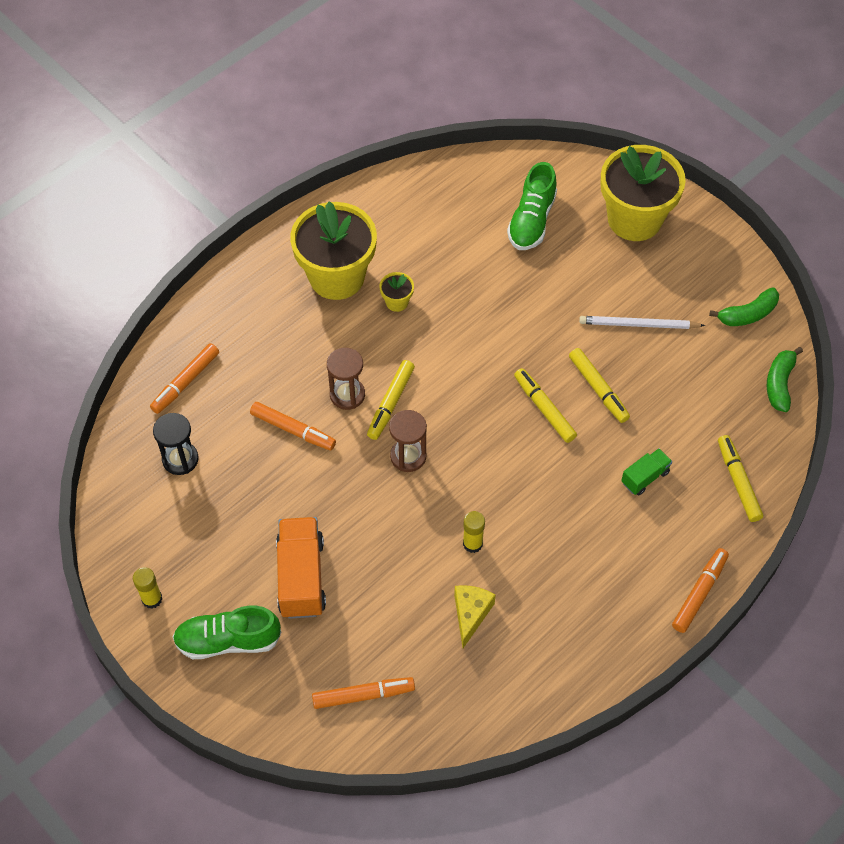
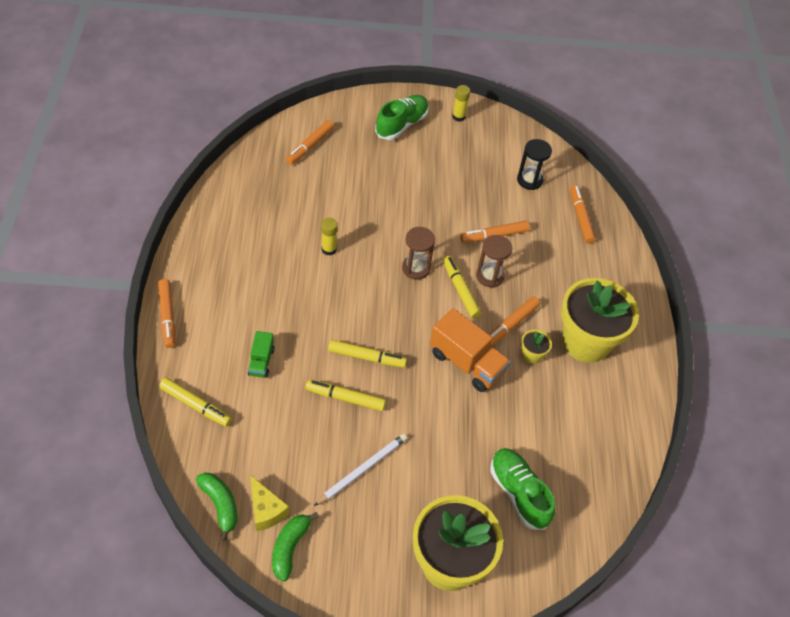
camera: 130 degrees right, 5 degrees down
(301, 577) = (400, 172): orange truck -> orange truck (467, 363)
(383, 339) = (511, 325): none -> orange marker
(470, 614) = (293, 215): yellow cheese -> yellow cheese (266, 510)

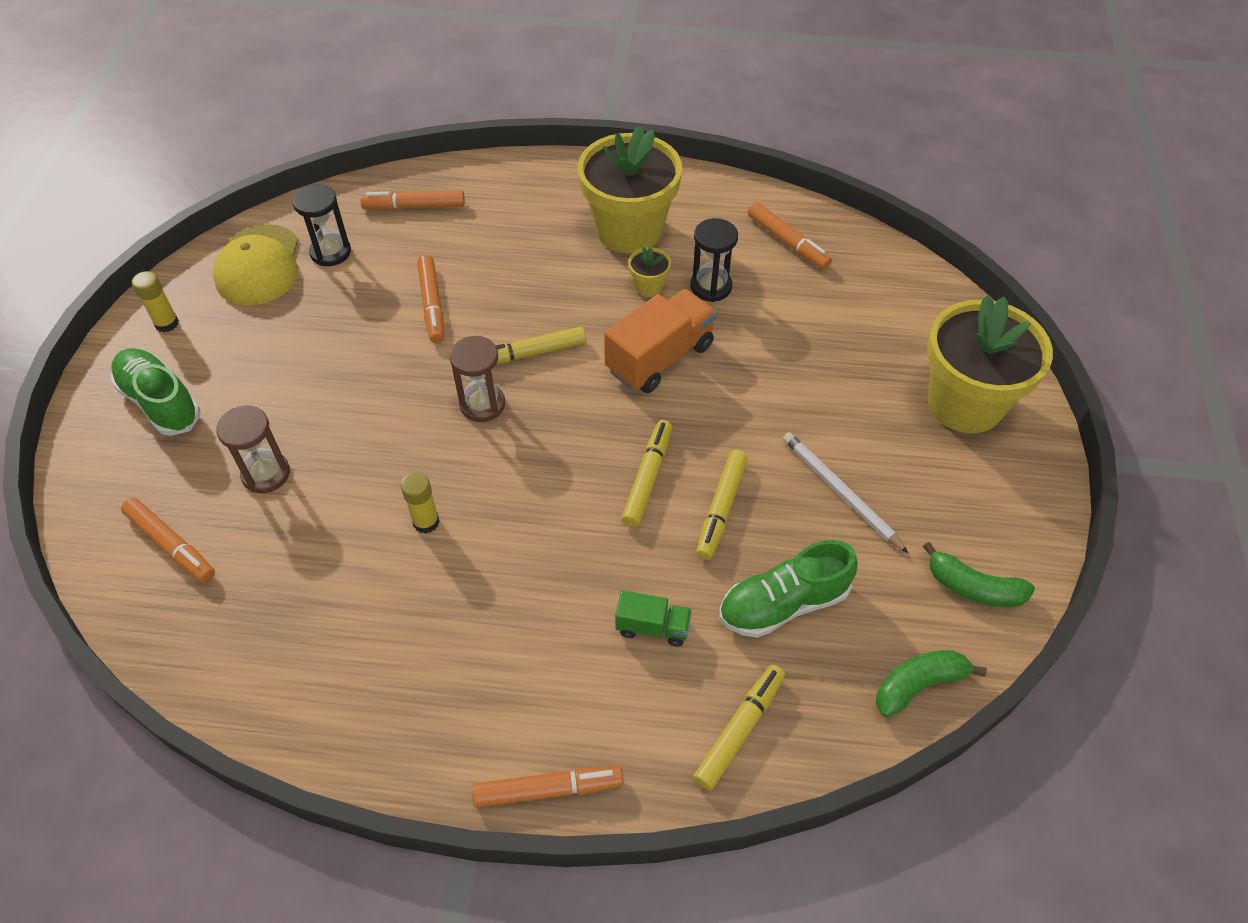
camera: 80 degrees left, 0 degrees up
(266, 510) = (919, 619): yellow cheese -> none
(490, 276) = (508, 317): brown hourglass -> brown hourglass (266, 474)
(511, 148) = (259, 265): none -> yellow cap
(511, 325) = (597, 303): orange marker -> orange marker (788, 242)
(518, 493) = (858, 324): green shoe -> green shoe (783, 604)
(539, 394) = (711, 287): none -> black hourglass

